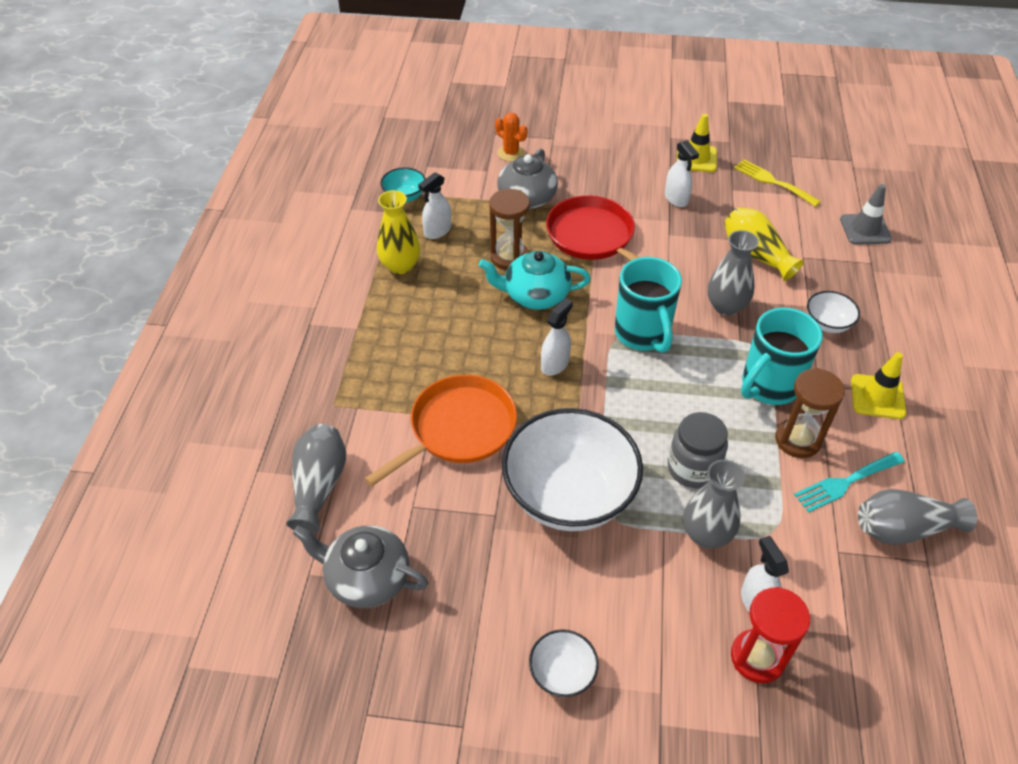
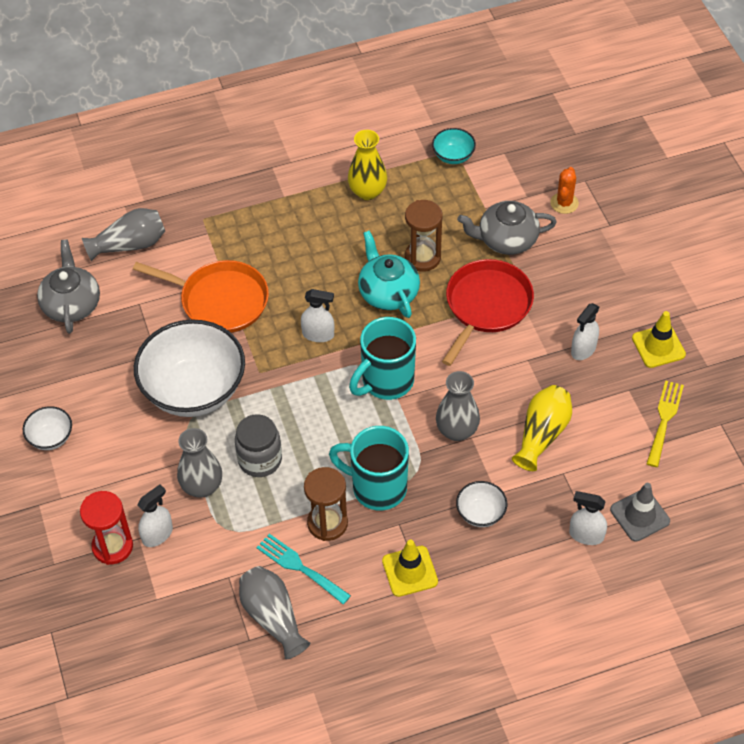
camera: 65 degrees right, 5 degrees up
(437, 231) = (424, 196): white spray bottle -> white spray bottle (586, 535)

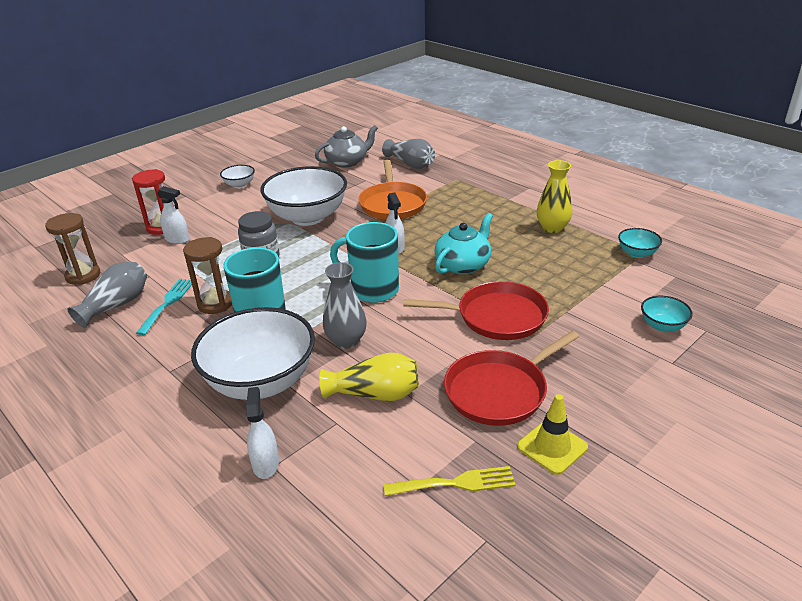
camera: 65 degrees right, 20 degrees down
(202, 486) = (226, 243): grey vase -> none
(410, 571) = (181, 359): yellow traffic cone -> none
(422, 257) = (515, 270): brown hourglass -> brown hourglass (83, 276)
(480, 513) = (261, 382): white bowl -> white bowl, size x2.27
(506, 240) = (581, 306): grey teapot -> none
(564, 203) = (662, 326): orange cactus -> turquoise bowl
(583, 349) = (499, 391): white spray bottle -> red pan
(639, 515) = (311, 501): grey traffic cone -> none

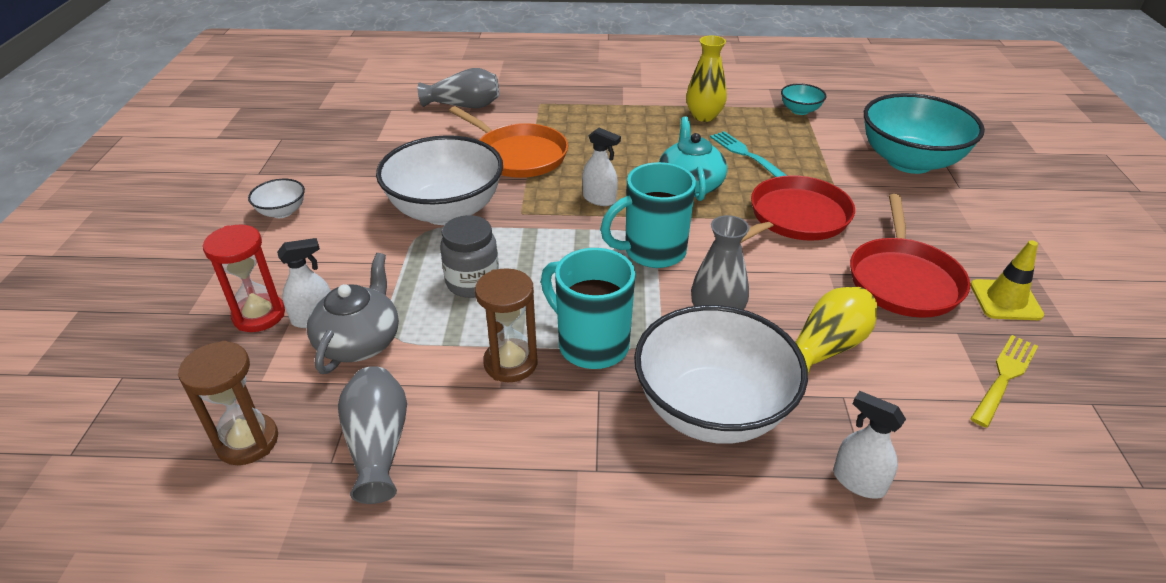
camera: 45 degrees left, 5 degrees up
(167, 303) = (448, 399): turquoise fork -> turquoise fork (745, 154)
(347, 162) = (383, 129): grey teapot -> grey teapot (359, 341)
(662, 326) = (909, 162): turquoise bowl -> turquoise bowl, size x2.27

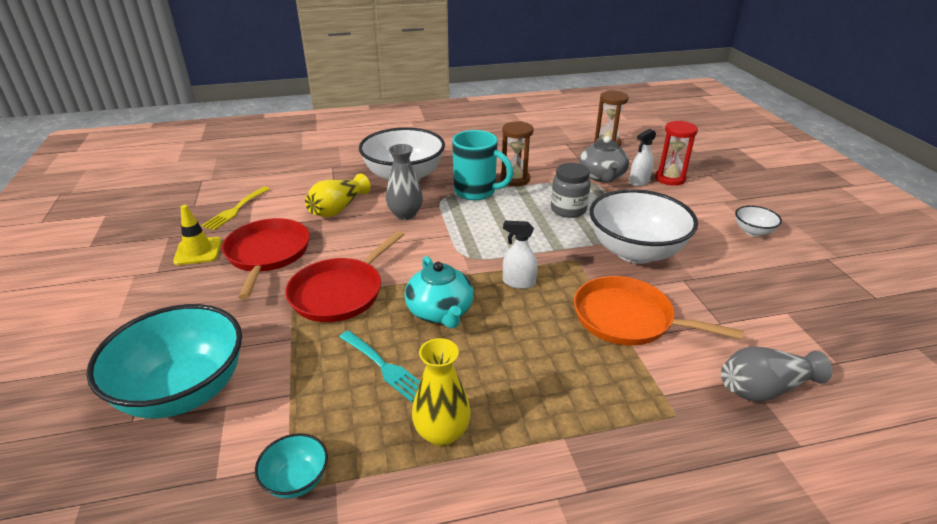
camera: 165 degrees right, 5 degrees down
(378, 445) = (552, 149): grey vase -> none
(652, 252) = (457, 245): turquoise mug -> none
(858, 481) = (336, 165): white spray bottle -> none

